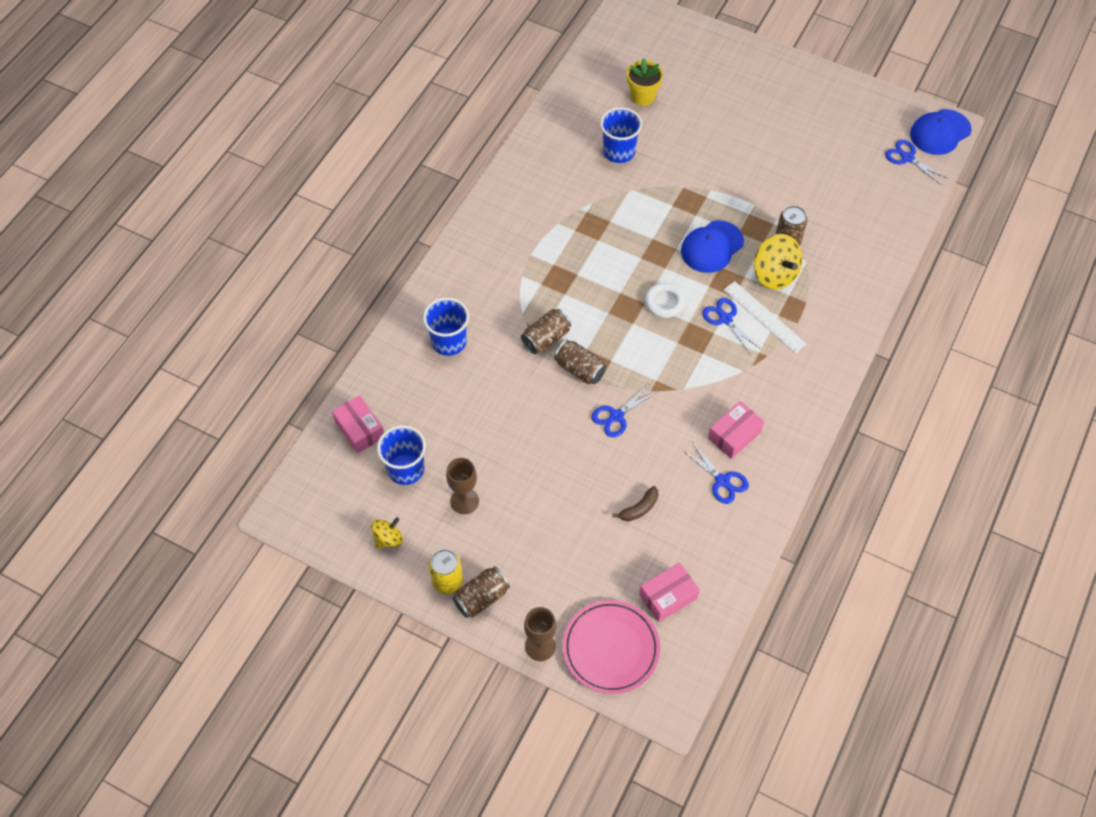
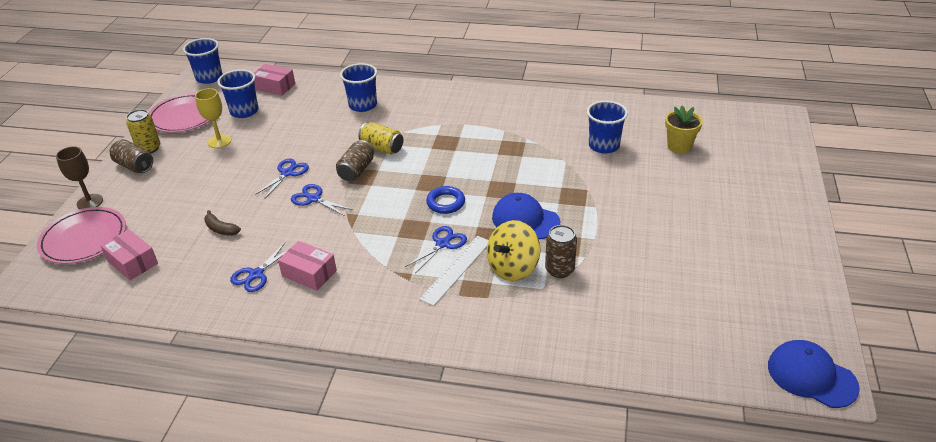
camera: 75 degrees right, 20 degrees down
(297, 505) = (209, 78): none -> blue cup
(360, 429) = (275, 86): pink box -> pink box turned 75 degrees clockwise
(388, 539) = (184, 117): yellow spinning top -> pink plate
(464, 501) = (219, 141): brown goblet -> yellow goblet
(546, 338) = (382, 148): brown can -> yellow can
(664, 302) = (446, 203): white ring -> blue ring
(907, 158) = (745, 350): blue scissors -> blue scissors (287, 173)

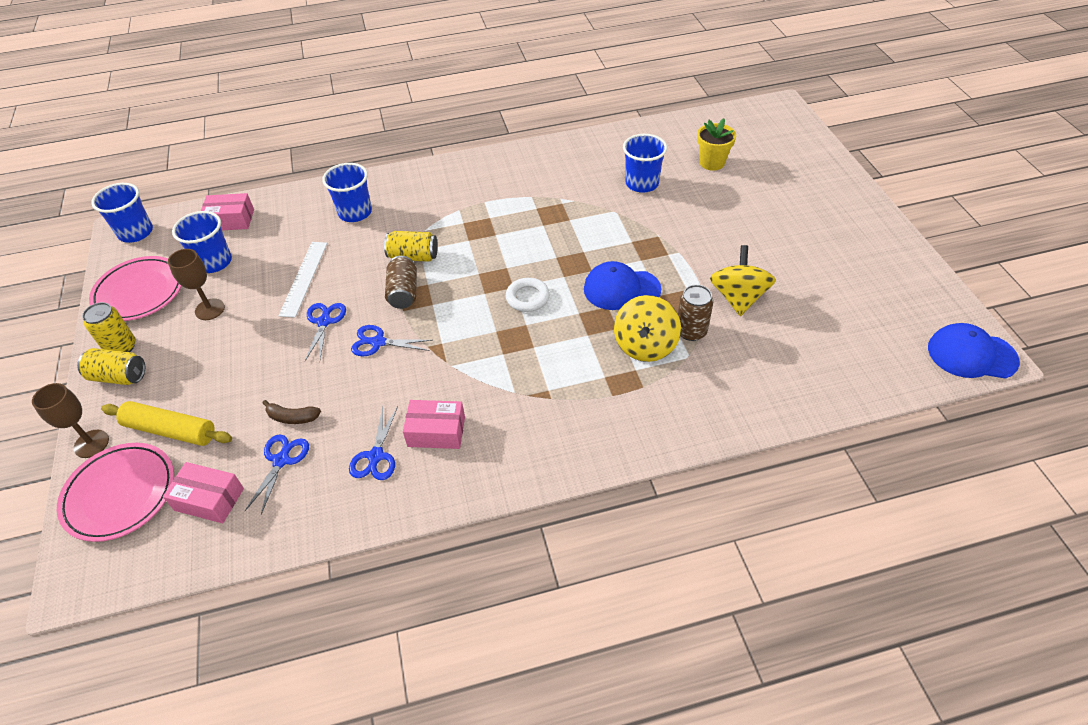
camera: 25 degrees left, 10 degrees up
(134, 166) = (119, 376): brown can -> yellow can
(141, 210) = (170, 430): none -> yellow rolling pin
(219, 141) = (210, 309): yellow goblet -> brown goblet
(442, 244) = (557, 345): blue scissors -> blue scissors (281, 460)
(446, 203) = (527, 298): blue ring -> white ring
(456, 269) = (591, 368): white ruler -> white ruler (304, 278)
(621, 257) = (738, 298): none -> yellow spinning top

